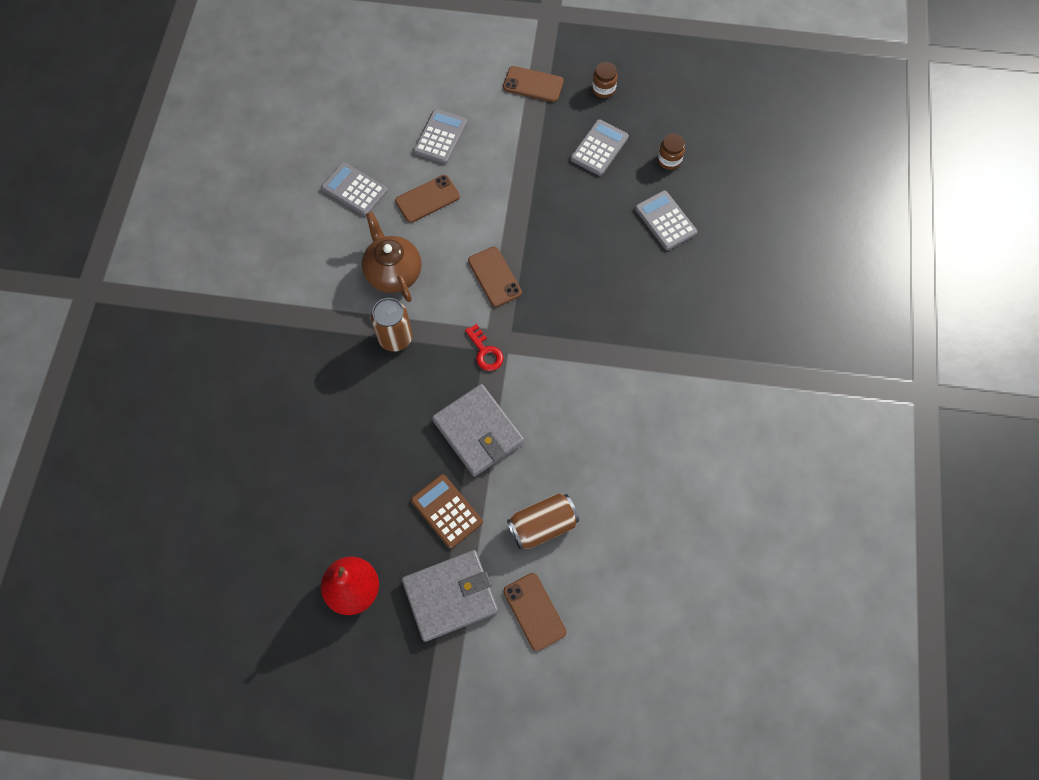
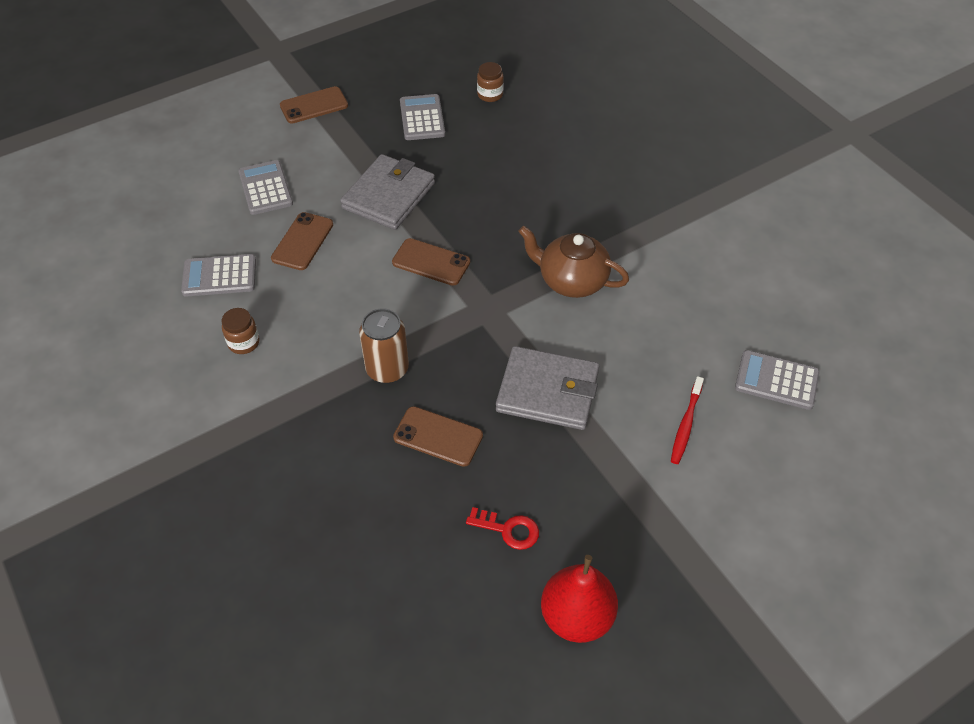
camera: 40 degrees left, 15 degrees down
(393, 272) = (329, 318): brown teapot -> brown teapot (571, 280)
(446, 511) = (590, 477): brown calculator -> none
(450, 596) = (672, 547): grey wallet -> grey wallet (389, 196)
(485, 352) = (485, 324): red key -> red key (508, 529)
(534, 611) = (757, 499): brown phone -> brown phone (438, 436)
(542, 525) = (686, 424): brown can -> red toothbrush
(603, 89) = (381, 77): brown jar -> brown jar (244, 343)
(665, 221) = (533, 136): grey calculator -> grey calculator (776, 380)

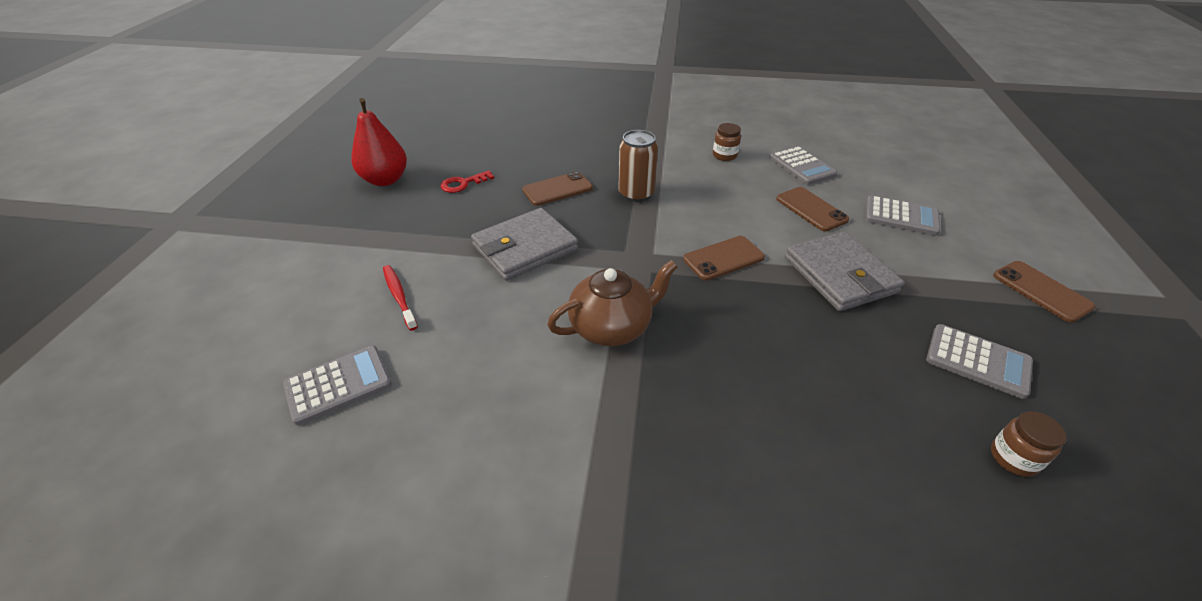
camera: 130 degrees right, 10 degrees down
(219, 276) = (801, 166): grey calculator -> grey calculator turned 120 degrees clockwise
(314, 105) = (1041, 291): brown phone -> brown phone turned 45 degrees counterclockwise

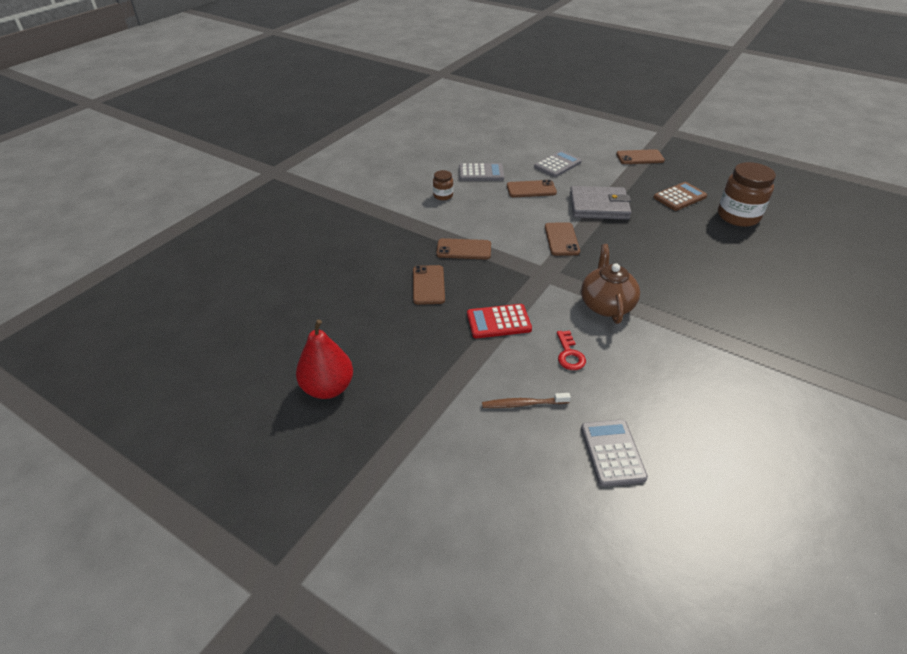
camera: 65 degrees left, 0 degrees up
(399, 296) = (523, 404): red toothbrush -> brown toothbrush
(463, 184) = (377, 336): red key -> red key (569, 354)
(525, 248) = (498, 322): grey wallet -> red calculator
(636, 194) = (464, 249): brown can -> brown phone
(977, 361) = (679, 197): grey calculator -> brown calculator
(1013, 458) = (738, 216): brown jar -> brown jar, size x2.01

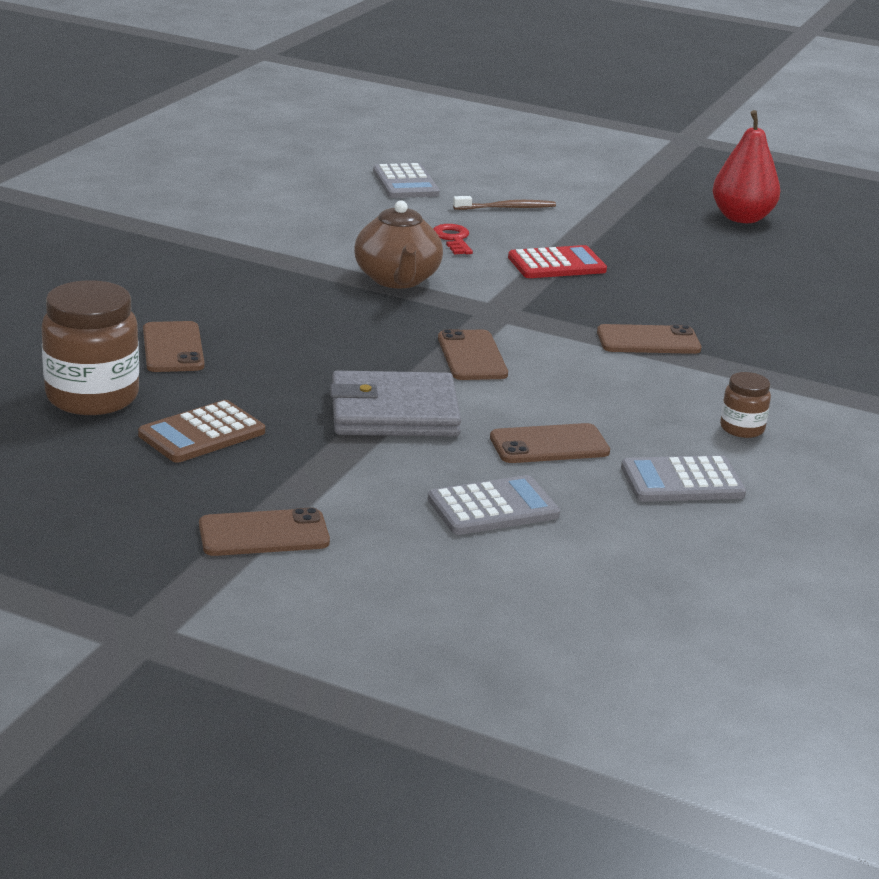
camera: 170 degrees right, 15 degrees down
(428, 285) = (681, 299): brown phone -> brown phone (173, 348)
(557, 165) = (493, 507): grey calculator -> grey calculator turned 150 degrees counterclockwise

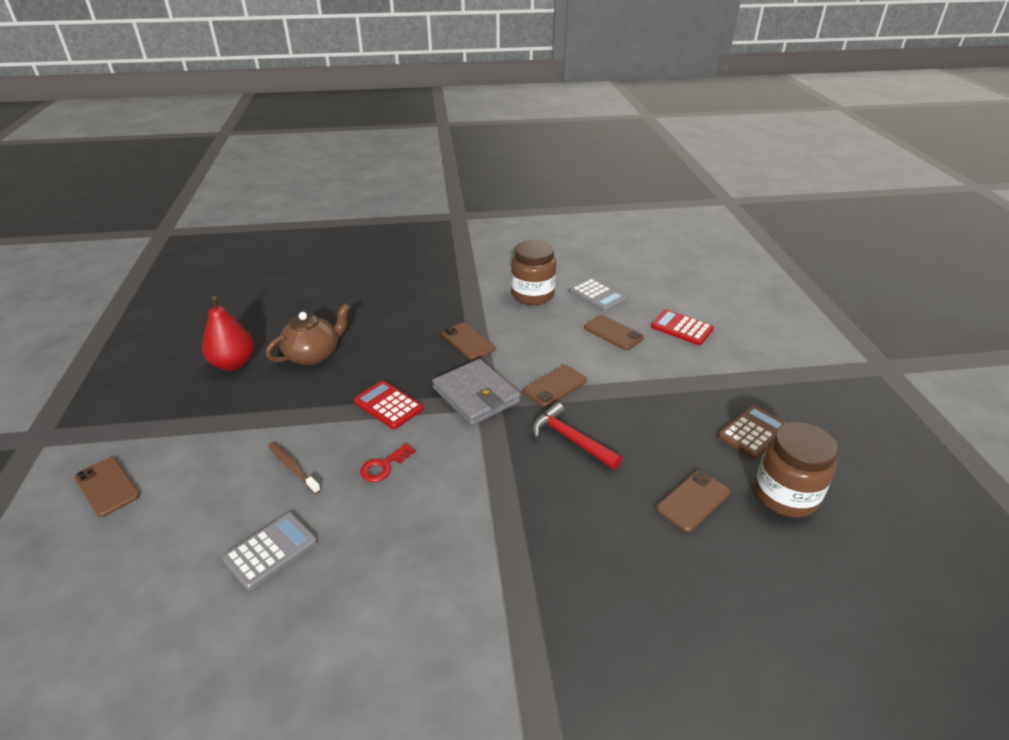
camera: 120 degrees left, 10 degrees up
(202, 433) = (753, 432): brown calculator -> brown calculator turned 60 degrees counterclockwise
(264, 534) = (788, 371): brown phone -> brown phone (107, 487)
(360, 328) = (571, 439): none -> red hammer
(394, 412) = (646, 384): grey wallet -> grey wallet (476, 395)
(397, 279) = (483, 459): brown teapot -> brown teapot (313, 355)
(493, 507) = (681, 328): grey calculator -> red calculator
(742, 428) = (532, 295): brown jar -> brown jar, size x2.01

